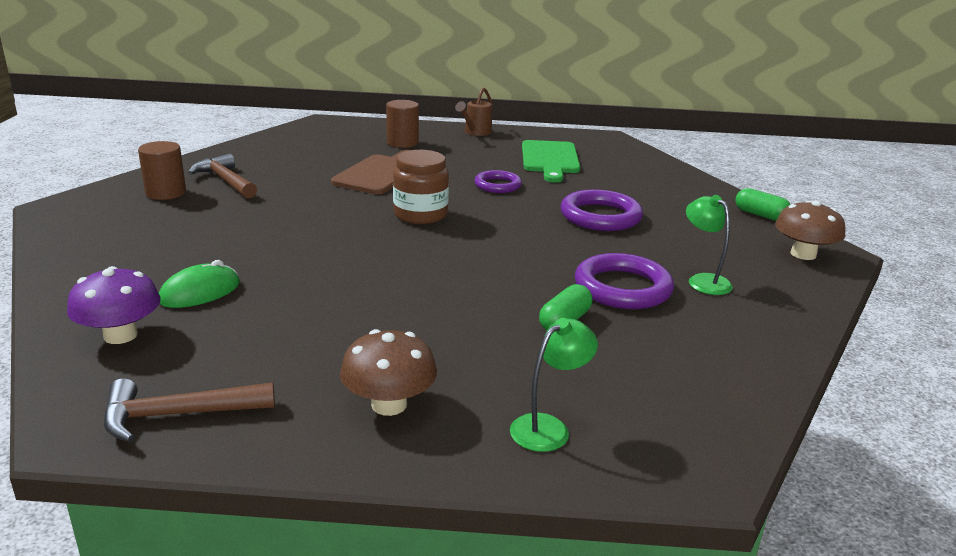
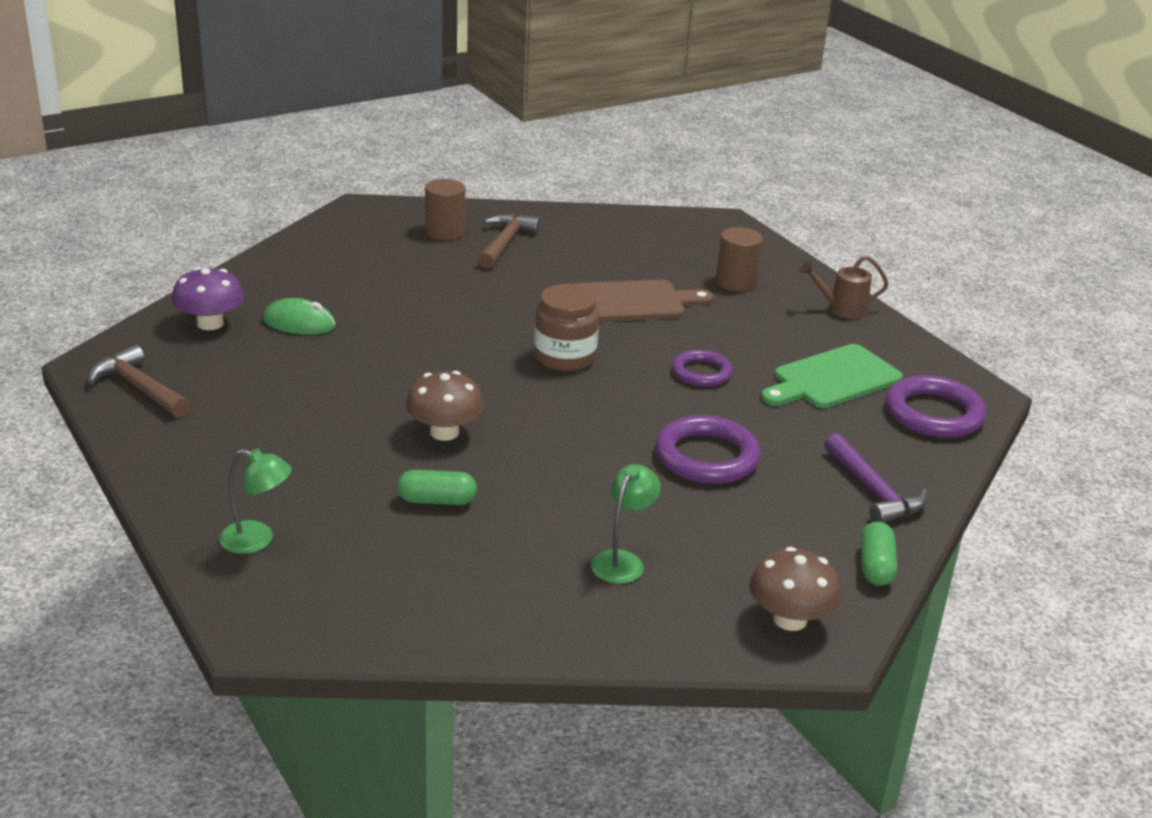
camera: 55 degrees right, 5 degrees up
(389, 404) = (224, 460): brown mushroom -> brown mushroom (444, 432)
(622, 288) = (543, 515): purple ring -> purple ring (933, 413)
(681, 190) = (873, 491): none -> purple hammer

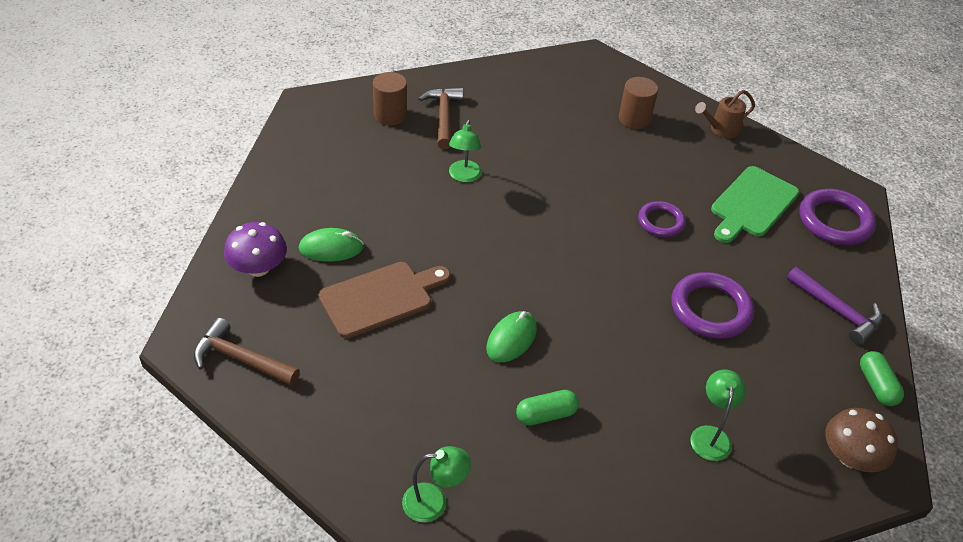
camera: 20 degrees left, 15 degrees up
(444, 432) = (511, 339): brown mushroom -> green mouse
(491, 294) = (464, 176): none -> green lamp
(565, 357) = (556, 232): brown jar -> none
(633, 302) = (573, 159): brown cutting board -> brown cutting board (380, 298)

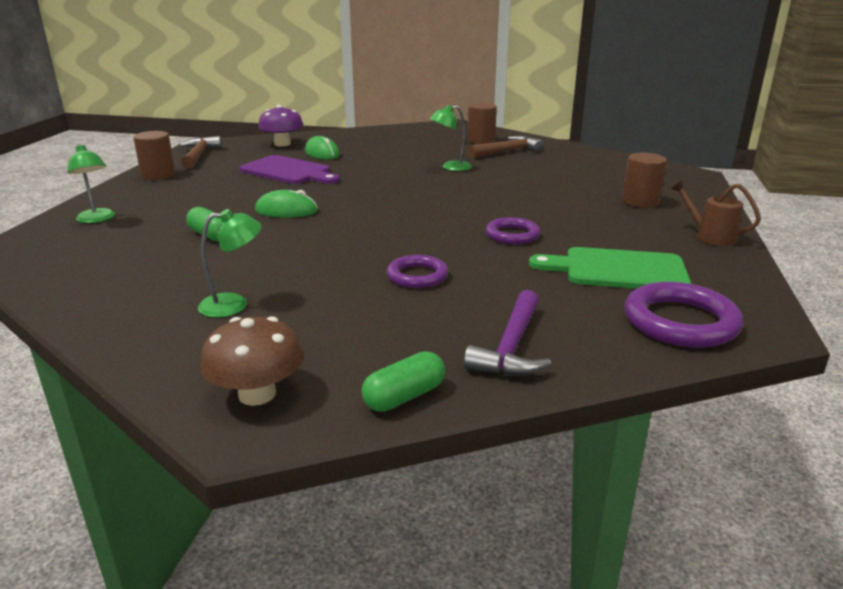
camera: 65 degrees right, 20 degrees down
(300, 417) = (158, 175): none -> brown cylinder
(380, 298) = (288, 171): brown cutting board -> purple cutting board
(710, 309) = (417, 276): purple ring -> purple ring, size x0.63

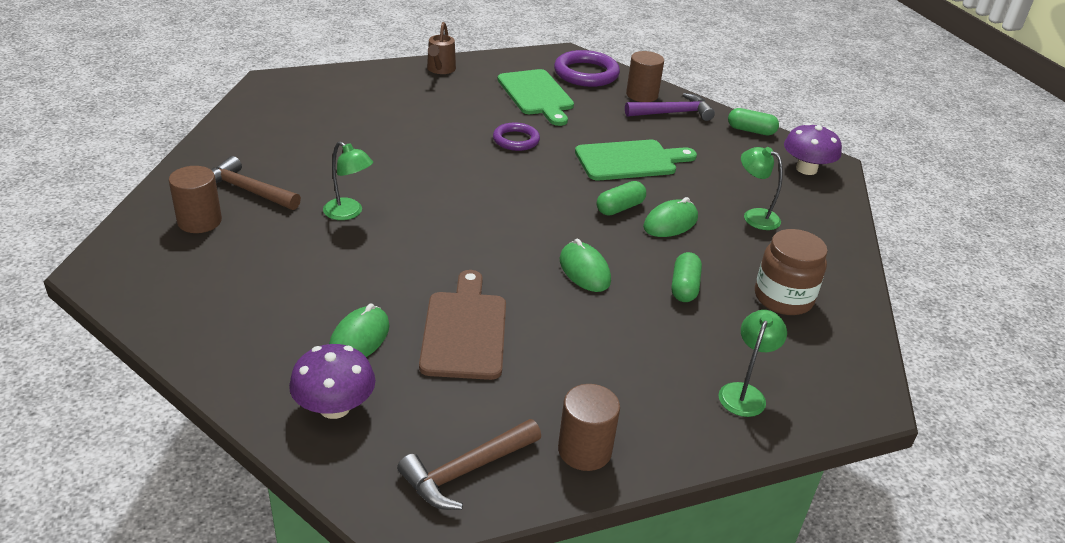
camera: 125 degrees left, 10 degrees up
(126, 267) = (783, 298): none -> brown jar
(257, 394) = (806, 169): brown mushroom -> purple mushroom
(288, 171) = (465, 330): purple cutting board -> brown cutting board
(290, 258) = (670, 223): none -> green mouse
(343, 245) = (620, 208): none -> green capsule
(417, 276) = (630, 161): purple ring -> green cutting board
(640, 202) = (380, 98): brown cylinder -> brown cylinder (642, 95)

